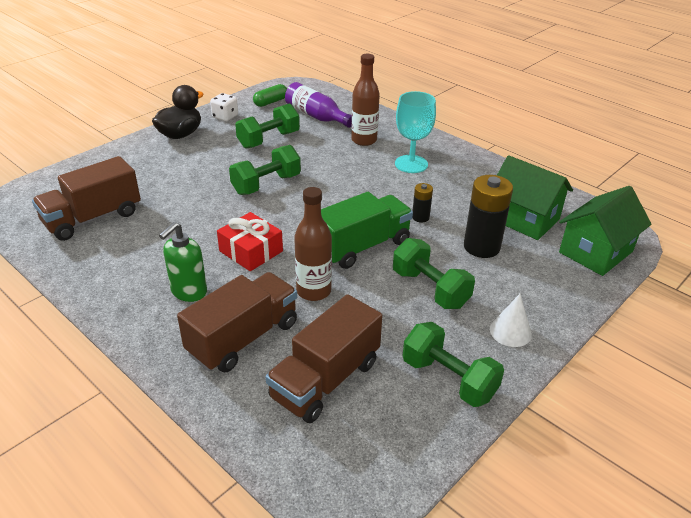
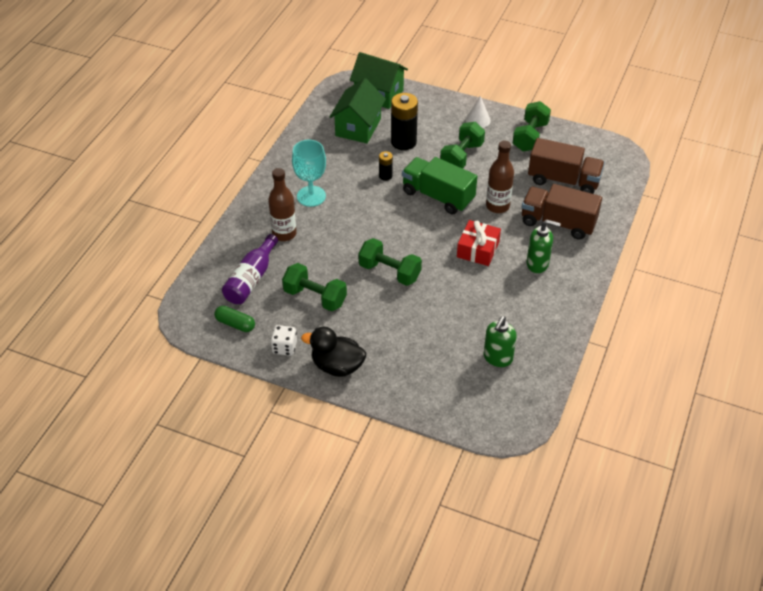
camera: 110 degrees left, 10 degrees up
(93, 218) = (497, 358): brown truck -> green soap dispenser

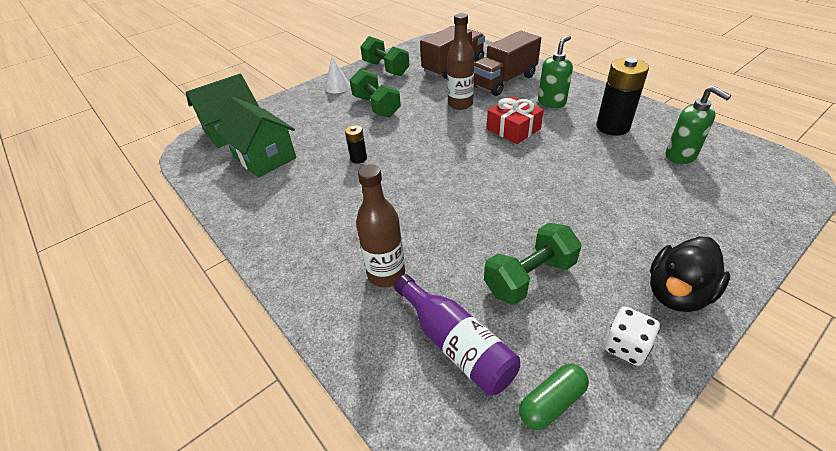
camera: 60 degrees left, 5 degrees down
(311, 196) = (338, 226): turquoise goblet -> none
(389, 272) = (515, 196): green dumbbell -> none
(403, 142) = (320, 134): black battery -> black battery (612, 127)
(438, 196) = (419, 133): green truck -> none

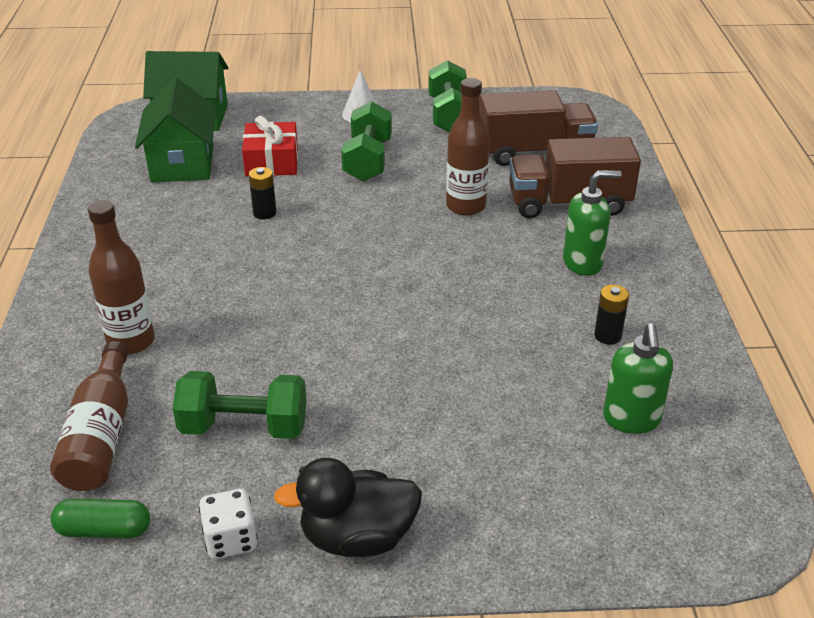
camera: 35 degrees right, 5 degrees down
(456, 344) = (101, 435): purple bottle -> brown bottle
(513, 129) = (478, 270): red gift -> red gift (271, 161)
(612, 127) = (607, 336): black battery -> black battery, size x0.51

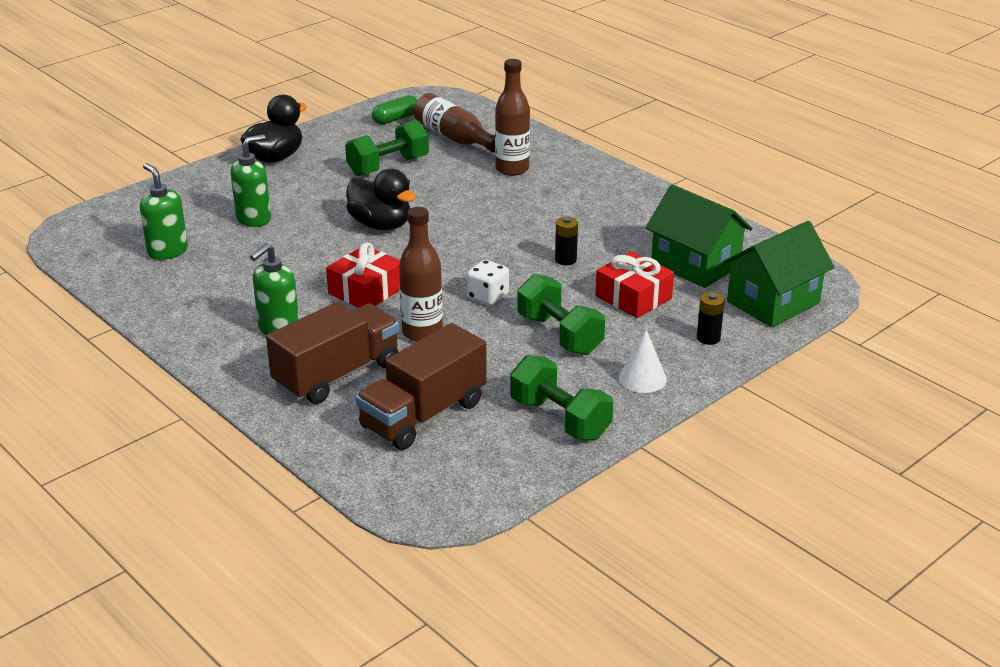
camera: 140 degrees right, 5 degrees down
(231, 540) = (334, 136): white dice -> white dice (488, 297)
(365, 335) = (381, 225): none -> black duck
(467, 265) = (366, 290): none -> red gift
(491, 421) = (254, 219): none -> green soap dispenser
(607, 336) = (218, 288): black battery -> black battery (708, 338)

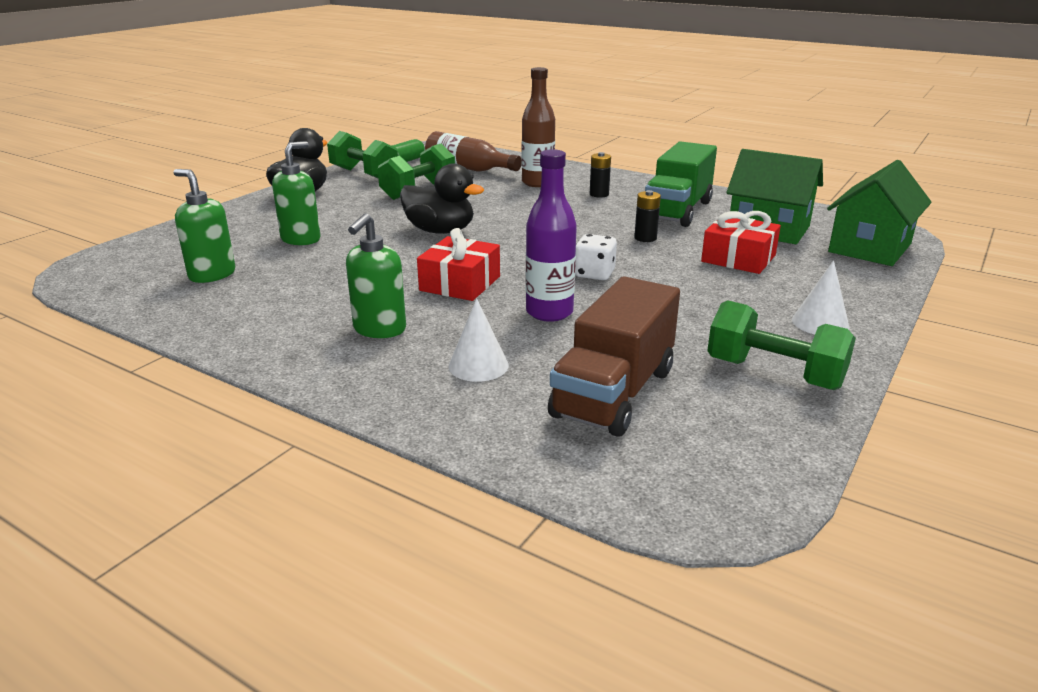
camera: 15 degrees left, 5 degrees down
(337, 375) = (478, 365): brown truck -> white cone
(422, 333) = (549, 312): brown bottle -> purple bottle
(559, 334) = (696, 296): green dumbbell -> green dumbbell (364, 174)
(625, 227) = (677, 211): none -> green truck
(708, 338) = (845, 281): black battery -> black battery (599, 194)

